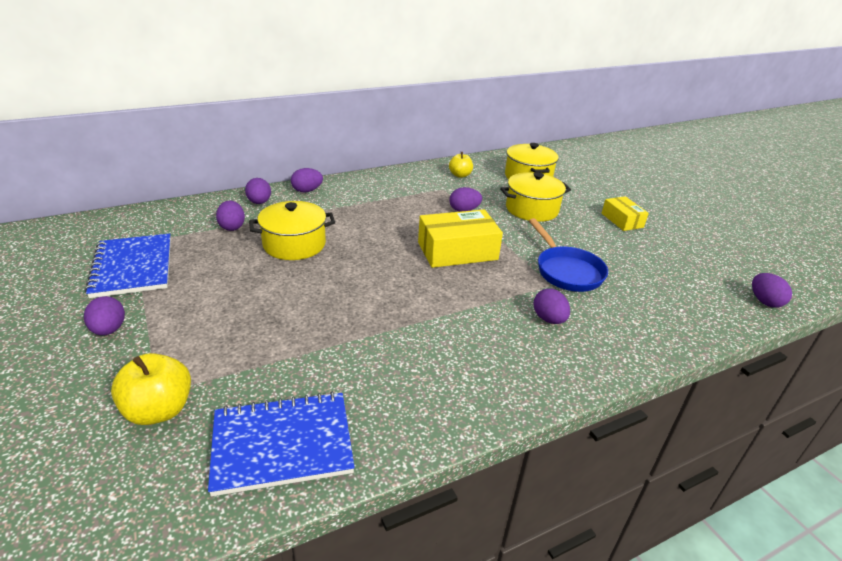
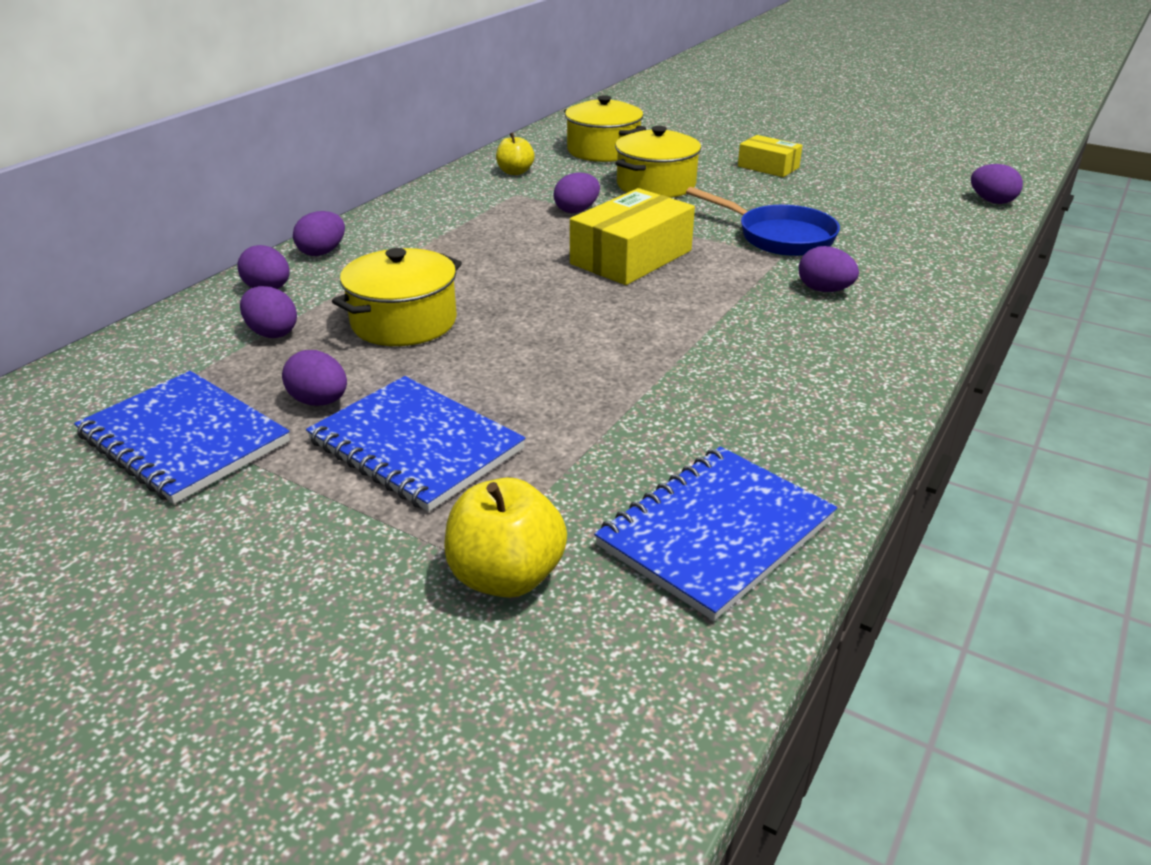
camera: 30 degrees left, 0 degrees up
(109, 330) = (275, 527): purple egg -> purple egg (319, 401)
(214, 316) = (416, 445): none -> blue notebook

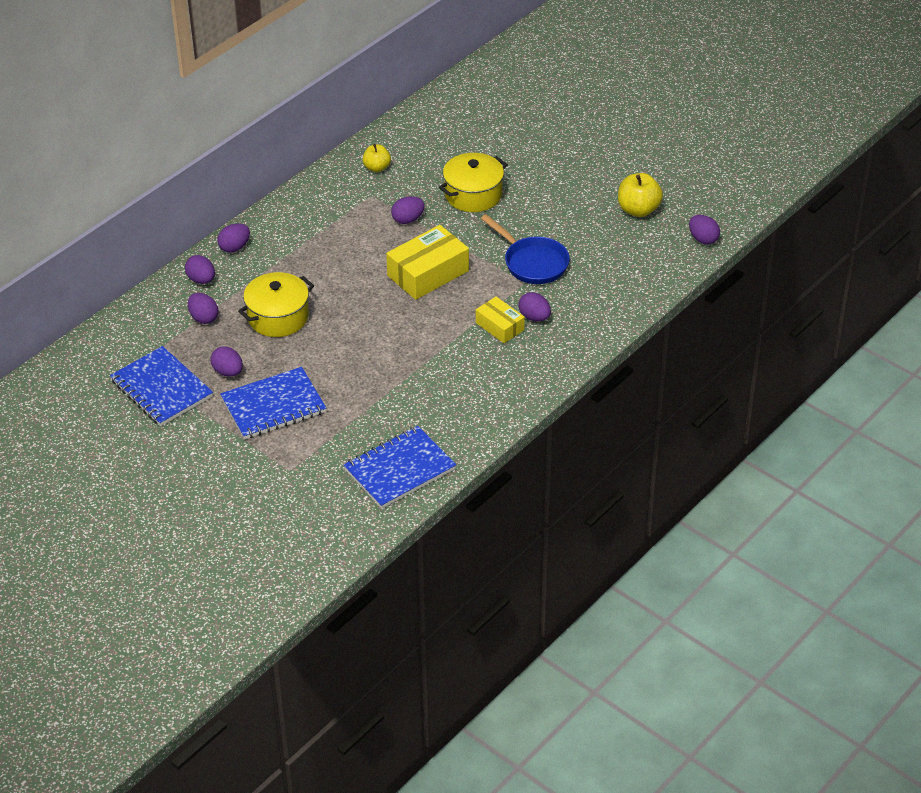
camera: 10 degrees right, 10 degrees up
(416, 445) = (273, 405): blue notebook -> blue notebook turned 75 degrees counterclockwise
(506, 576) = (302, 479): yellow apple -> yellow apple (638, 210)
(603, 150) = (450, 145): yellow pot -> none
(768, 167) = (565, 180): yellow box -> yellow box (499, 326)

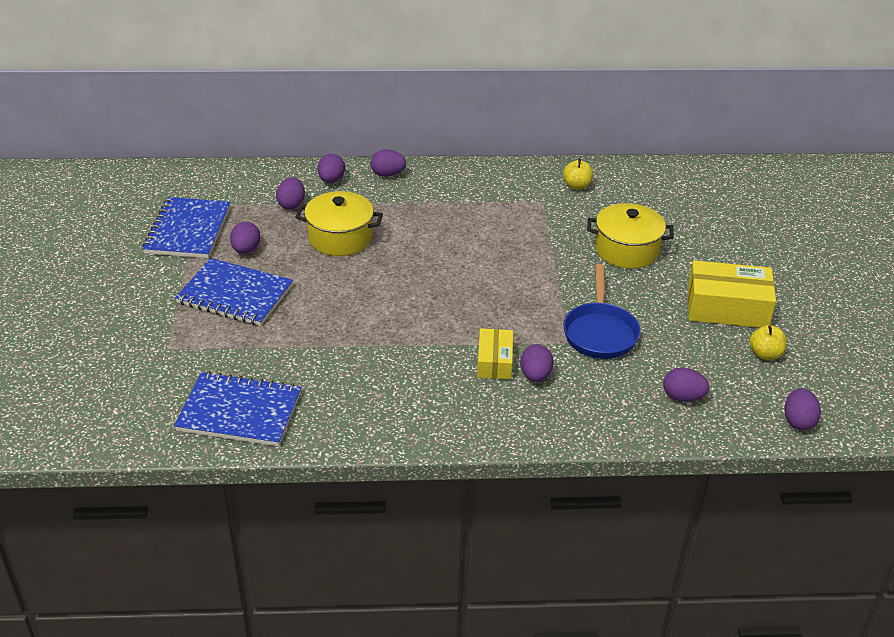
camera: 45 degrees right, 5 degrees down
(408, 219) = (544, 235): purple egg -> purple egg (682, 397)
(428, 273) = (499, 282): yellow box -> yellow box (727, 307)
(638, 210) = (765, 354): yellow apple -> yellow apple, size x0.65

